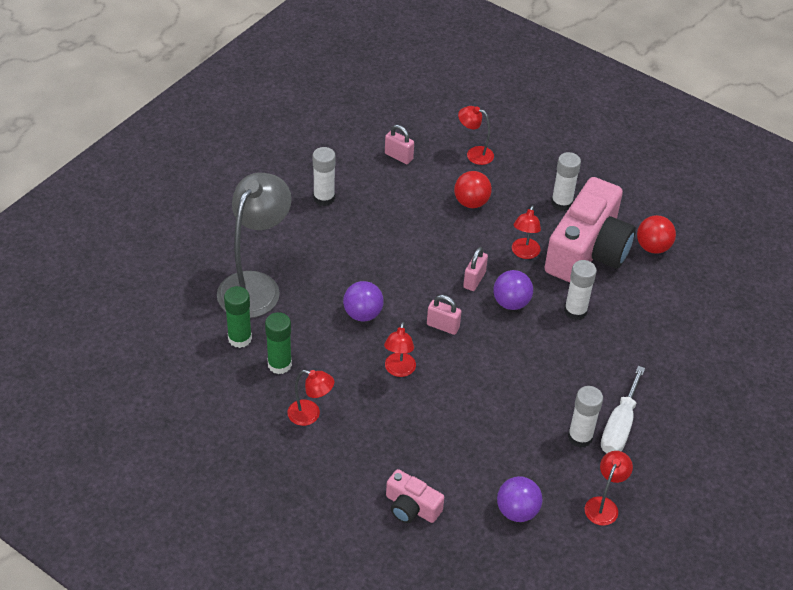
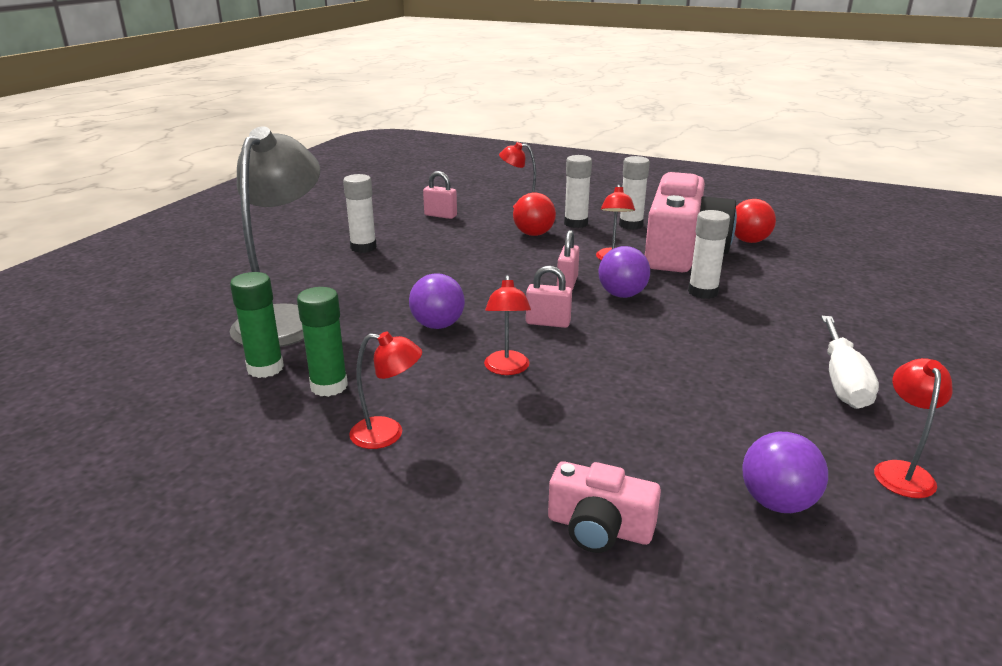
camera: 10 degrees left, 20 degrees down
(580, 437) = (800, 400): white glue stick -> white glue stick (576, 223)

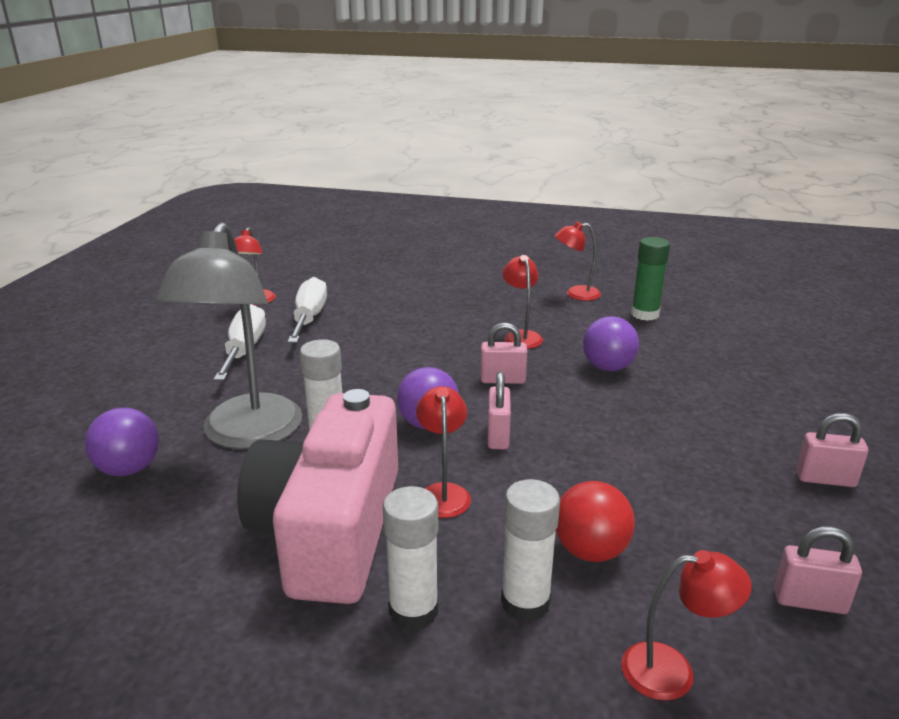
camera: 170 degrees right, 0 degrees up
(265, 368) = (708, 321): green glue stick -> none
(285, 319) = (758, 361): grey lamp -> grey lamp (247, 435)
(363, 247) = (825, 479): white glue stick -> pink padlock
(599, 528) = (437, 270): pink camera -> none
(749, 241) = (197, 575): red ball -> none
(777, 503) = (340, 284): purple ball -> purple ball (129, 469)
(790, 425) = (309, 318): none -> white screwdriver

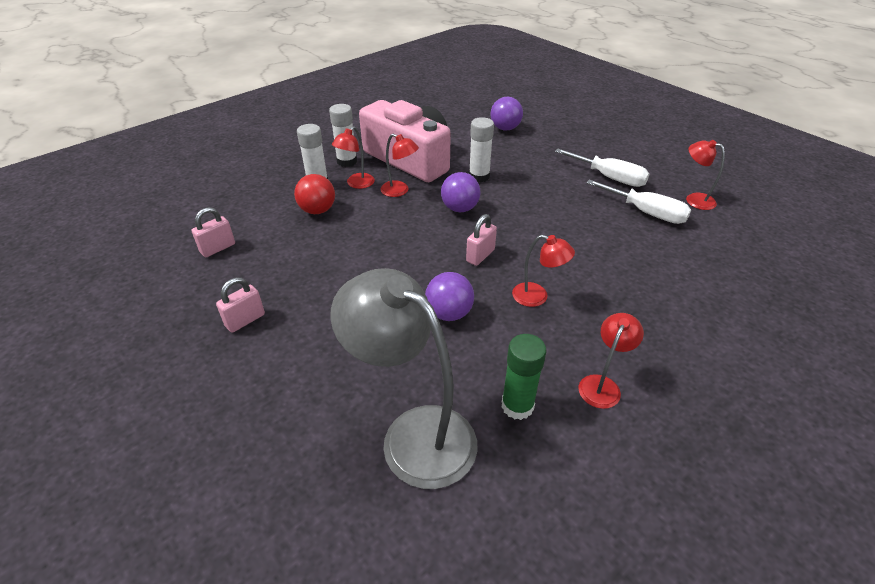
camera: 125 degrees right, 15 degrees up
(247, 435) = (505, 158): grey lamp -> grey lamp (414, 434)
(498, 436) = (423, 225): pink padlock -> none
(673, 671) = (251, 198): red lamp -> red lamp (356, 184)

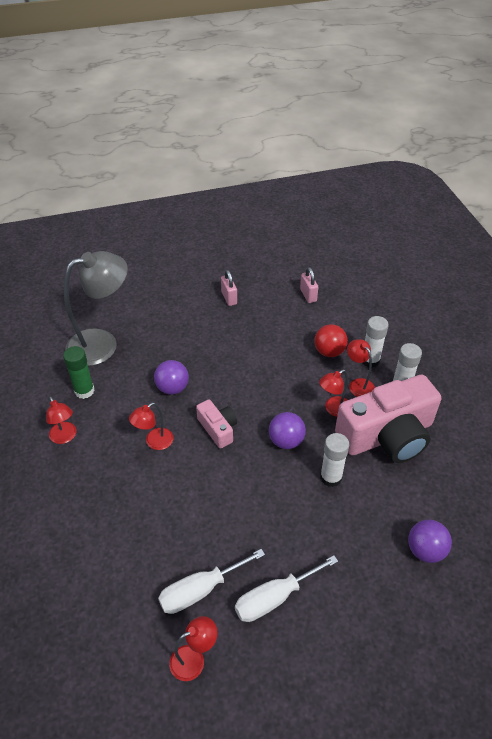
camera: 115 degrees right, 5 degrees up
(480, 255) = (218, 429): pink padlock -> pink camera

